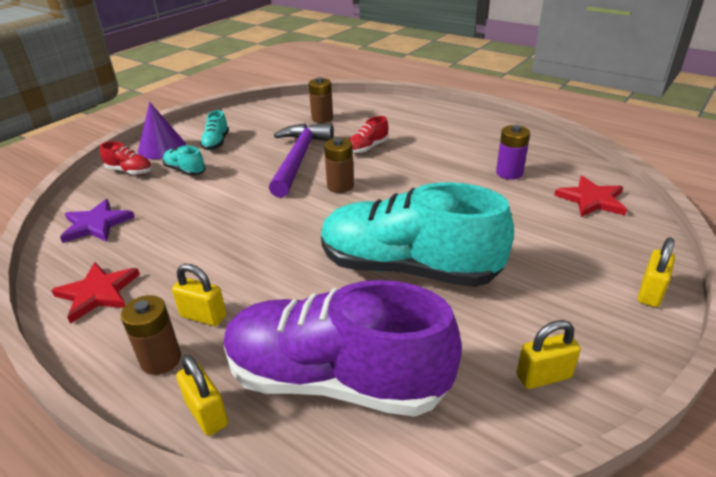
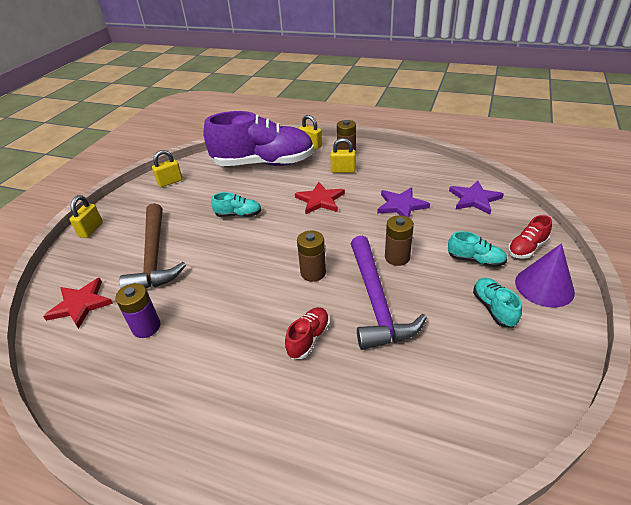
camera: 165 degrees right, 5 degrees up
(98, 293) = (411, 167): red star -> red star (320, 200)
(130, 171) = (526, 248): red shoe -> red shoe turned 45 degrees counterclockwise
(186, 234) = (401, 205): none -> purple star
(322, 118) = (403, 399): brown battery -> brown battery (397, 257)
(408, 268) = (238, 215): turquoise shoe -> turquoise shoe, size x0.40
(524, 233) = (154, 256): none -> brown hammer

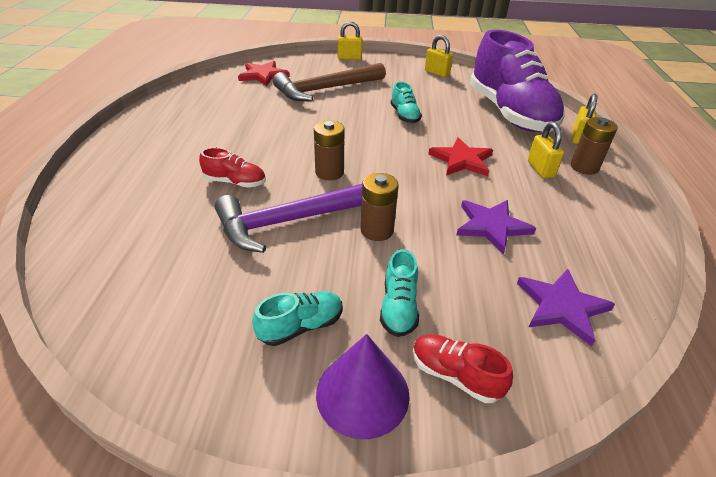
camera: 70 degrees right, 0 degrees up
(146, 327) = (242, 104): purple battery -> none

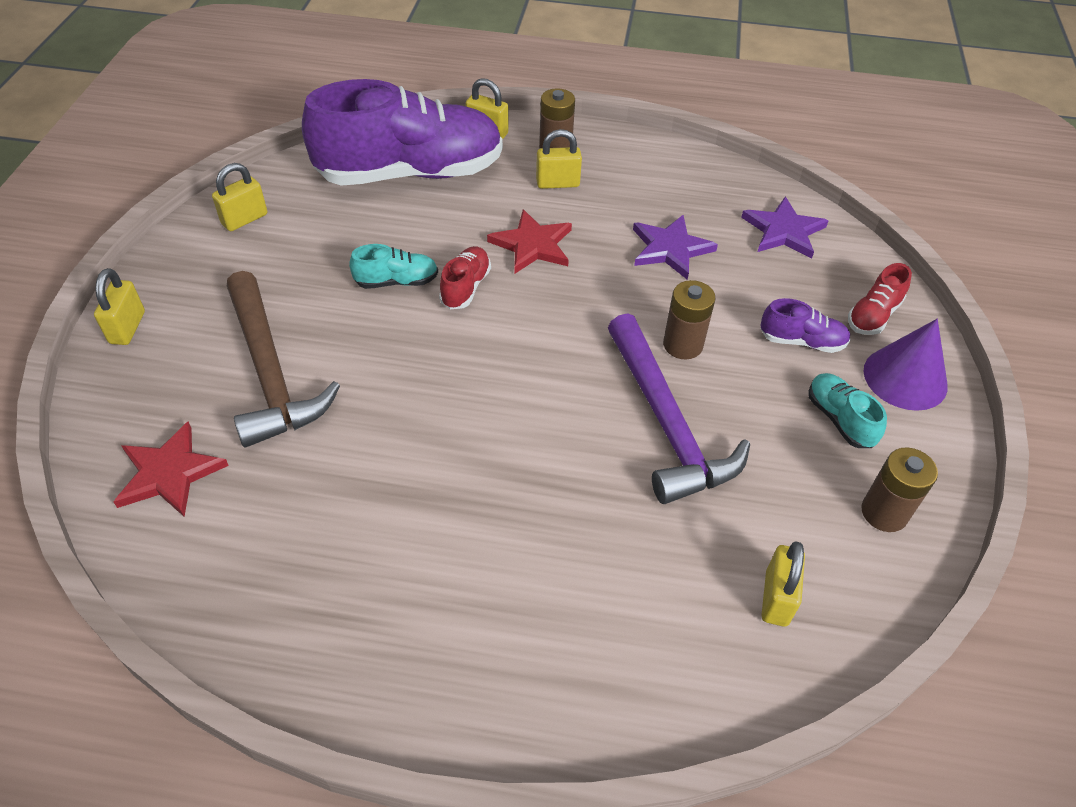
camera: 85 degrees left, 10 degrees up
(129, 269) = (776, 598): none -> yellow padlock
(235, 182) = (577, 494): red shoe -> red shoe (465, 287)
(329, 172) = (555, 382): brown battery -> brown battery (884, 512)
(398, 307) = (801, 341): turquoise shoe -> purple shoe

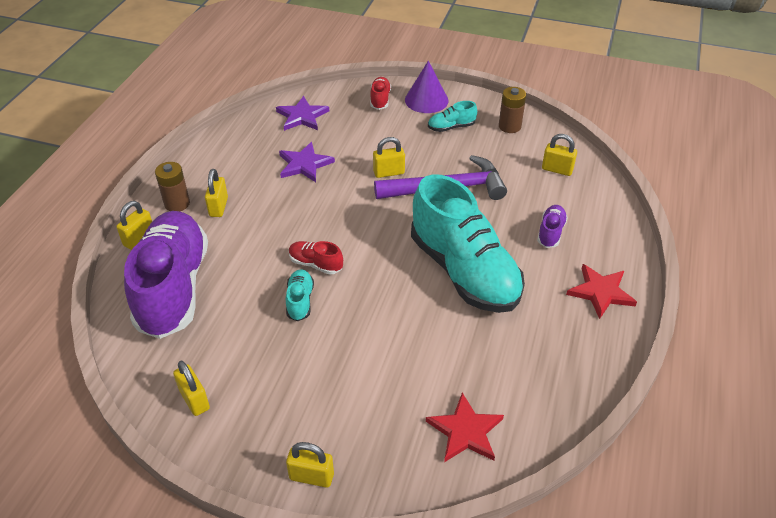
camera: 80 degrees left, 5 degrees down
(270, 373) = (379, 375): brown hammer -> none
(472, 456) = (464, 271): none -> turquoise shoe
(532, 245) = (281, 226): red star -> red star (600, 292)
(683, 345) = (389, 172): brown battery -> yellow padlock
(801, 341) = (394, 128): purple shoe -> purple shoe (550, 232)
(873, 315) = (380, 100): red shoe -> red shoe turned 135 degrees counterclockwise

